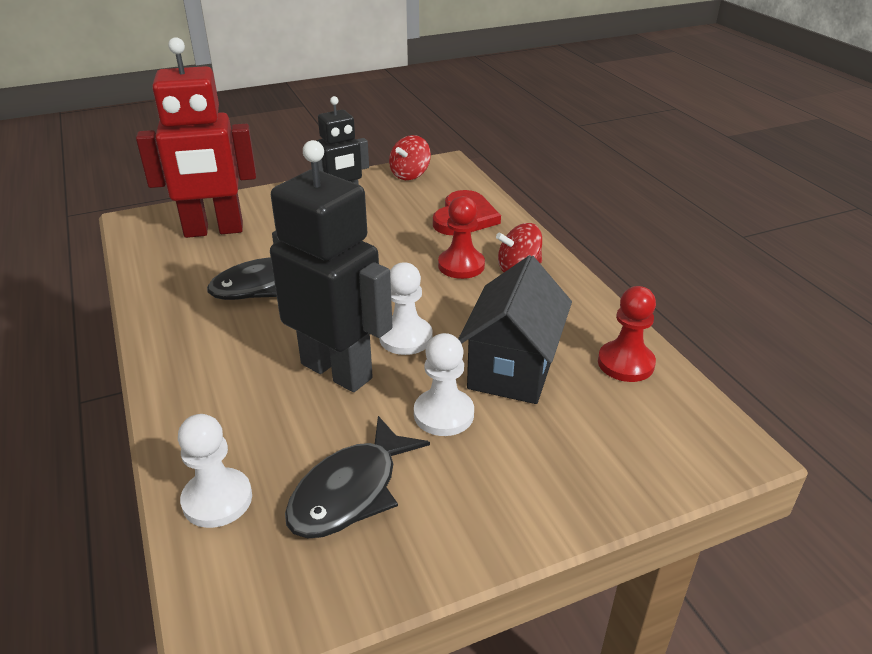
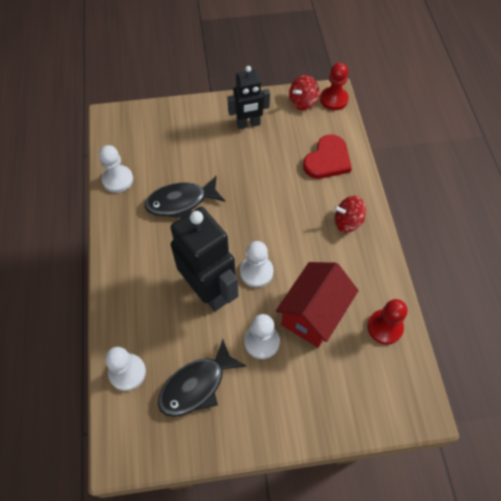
camera: 15 degrees right, 25 degrees up
(158, 277) = (118, 180): none -> white pawn
(214, 230) = (158, 139): red robot -> none
(461, 265) = (310, 211): red pawn -> red pawn (334, 99)
(512, 368) = (313, 314): black house -> red house

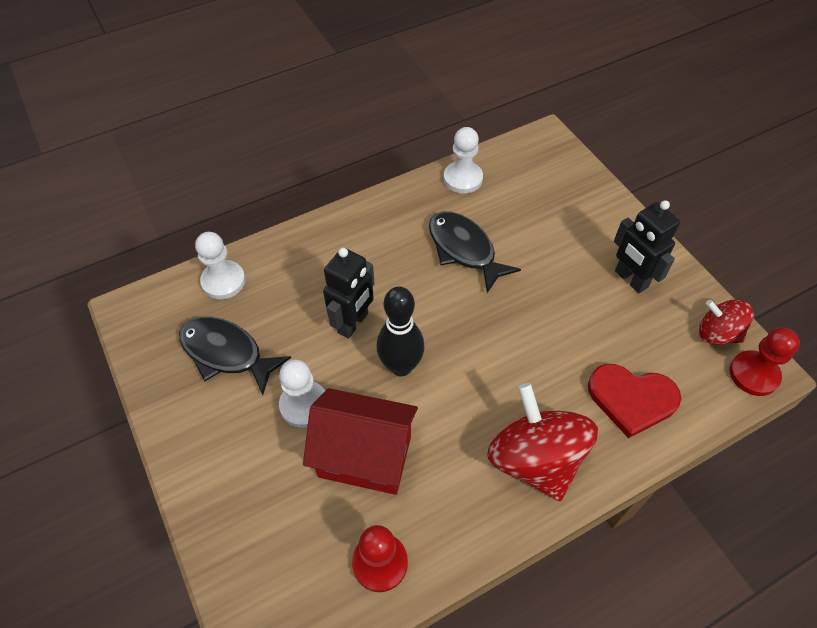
camera: 70 degrees right, 5 degrees down
(209, 290) = (353, 323): black robot -> black robot, size x0.61
(256, 272) = (401, 366): white pawn -> black bowling pin
(347, 222) = (535, 459): red spinning top -> red spinning top, size x1.76

